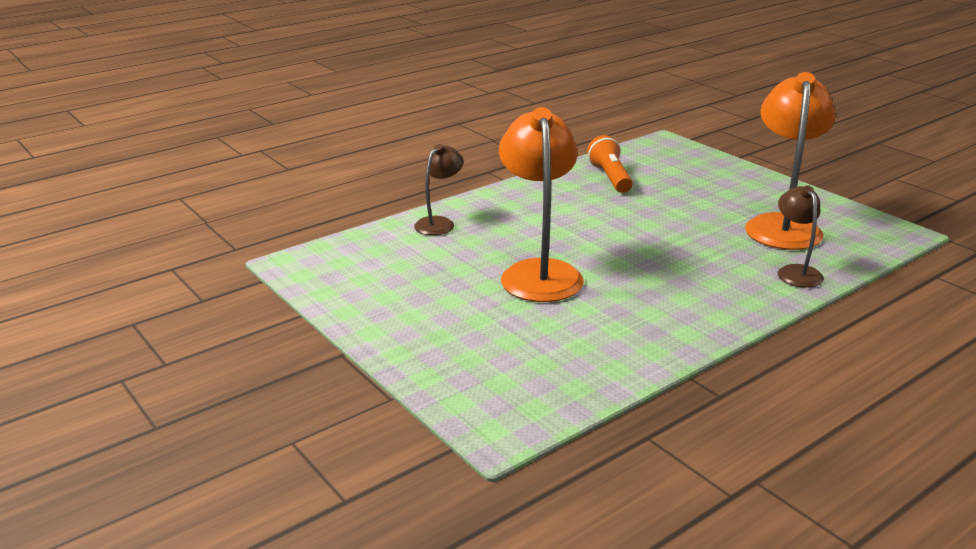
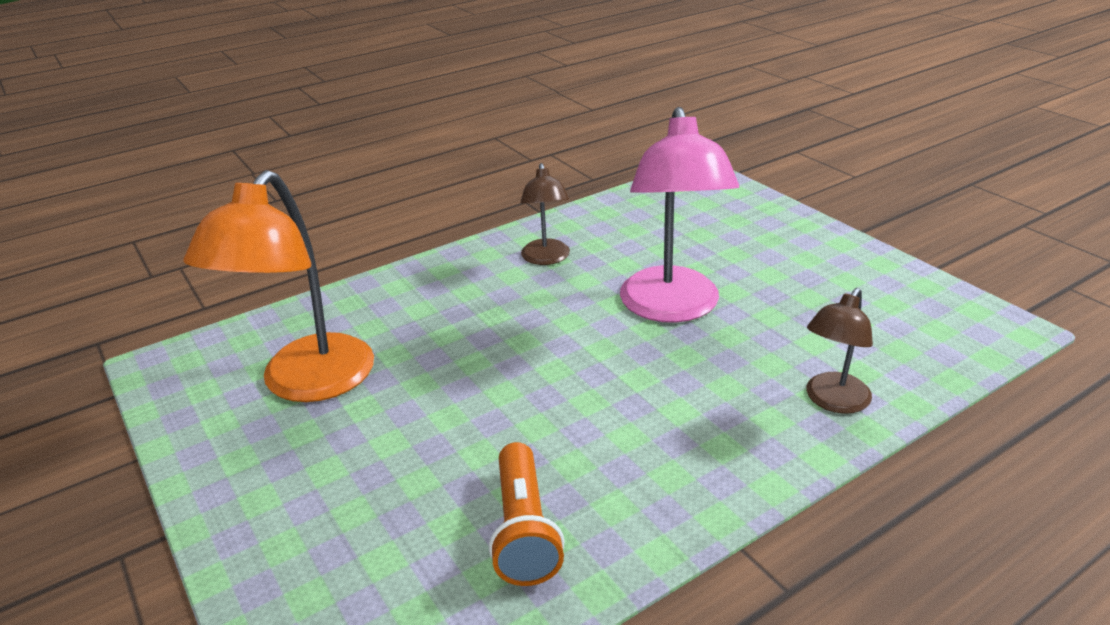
camera: 175 degrees left, 5 degrees up
(539, 272) = (672, 308): orange lamp -> pink lamp
(795, 272) = (363, 305): brown lamp -> brown lamp (546, 258)

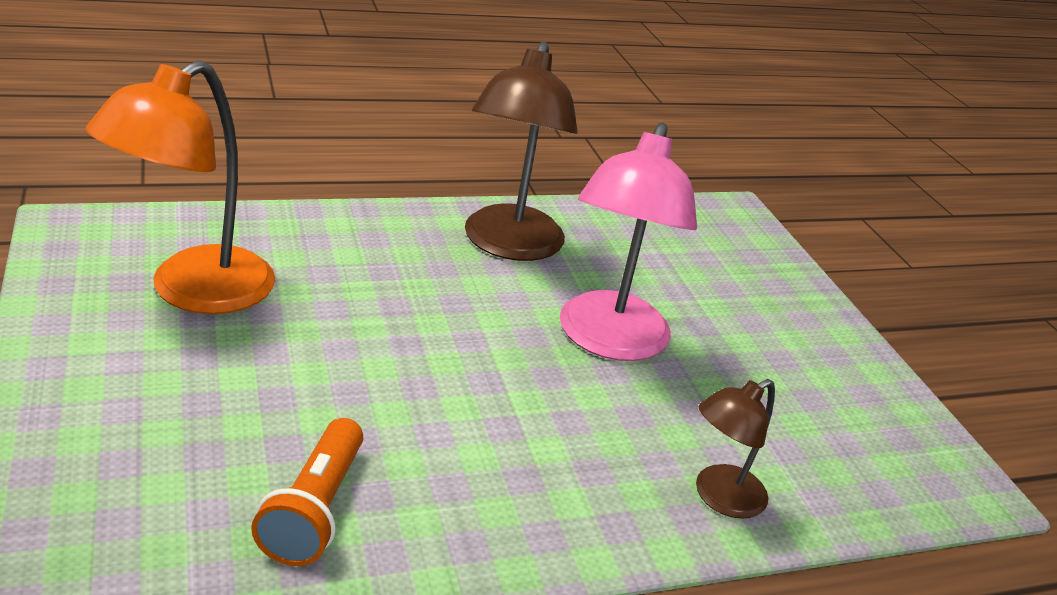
camera: 10 degrees right, 0 degrees up
(546, 258) = (509, 246): brown lamp -> brown lamp, size x1.85

